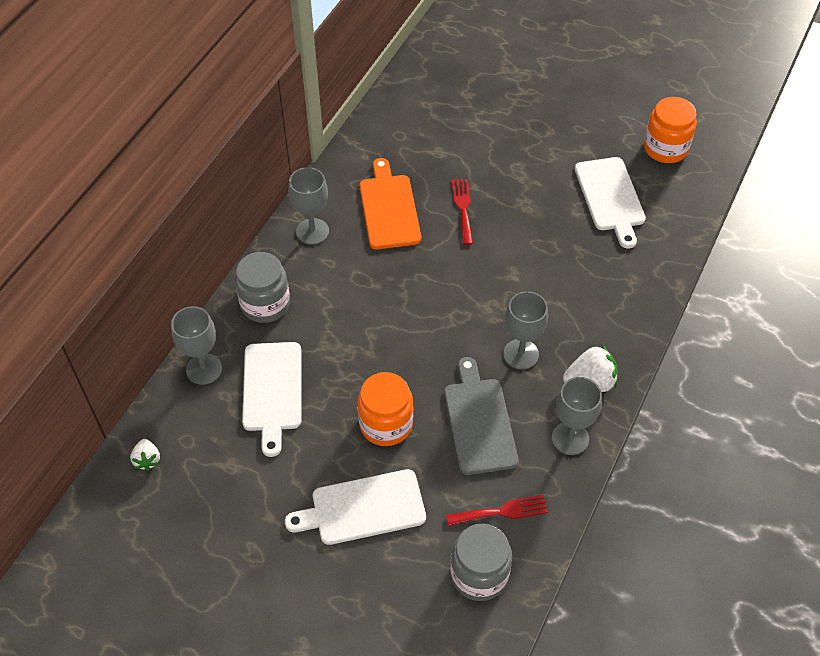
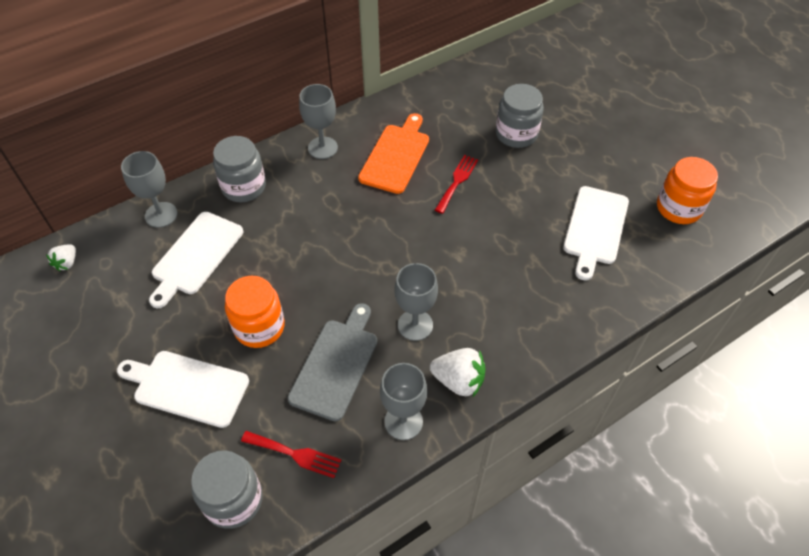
camera: 30 degrees right, 0 degrees up
(484, 139) = (516, 134): none -> grey jar

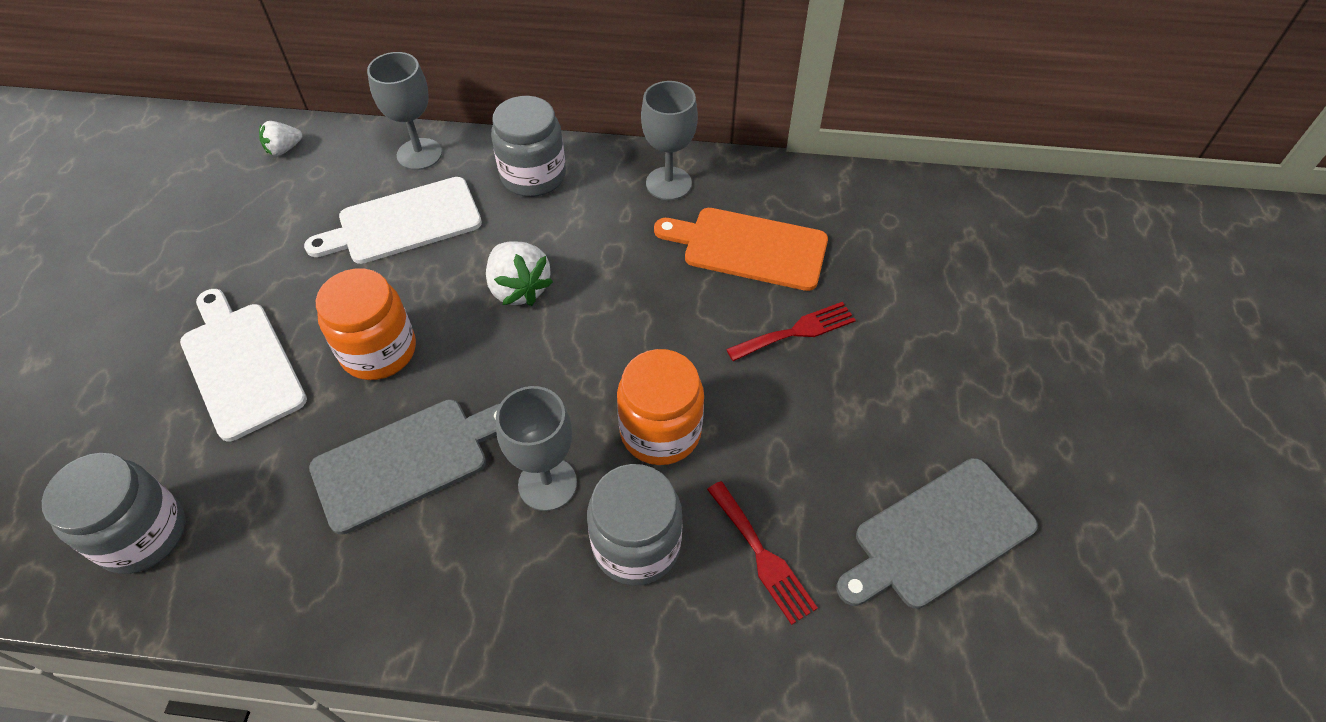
camera: 40 degrees right, 0 degrees up
(295, 454) = (253, 535): red fork -> red fork (762, 556)
(396, 156) = (749, 248): orange cutting board -> orange cutting board turned 135 degrees counterclockwise
(403, 421) = (403, 600): grey goblet -> none
(458, 380) = (523, 603): white strawberry -> white strawberry (519, 288)
(516, 134) = (949, 319): grey jar -> grey jar (636, 545)
(595, 228) = (938, 535): white cutting board -> grey cutting board
(678, 208) = (1119, 604): orange jar -> orange jar (660, 431)

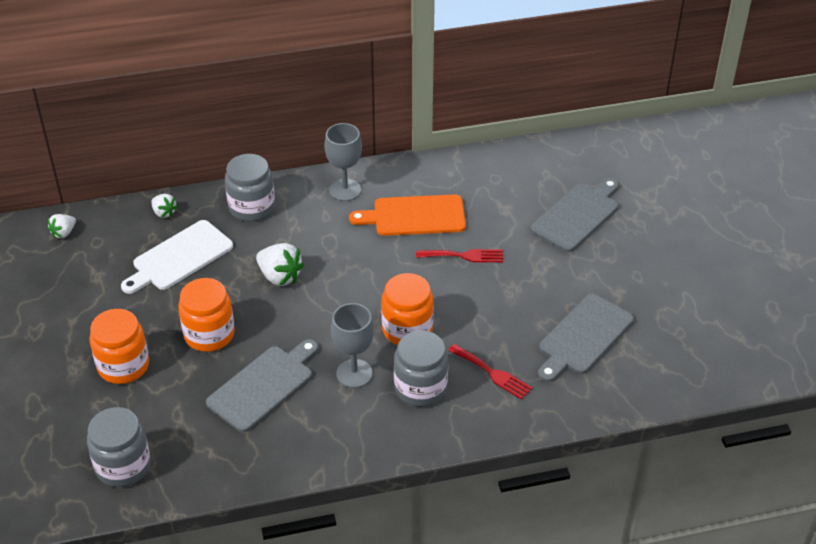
camera: 20 degrees left, 10 degrees down
(241, 365) = (123, 366): white cutting board -> orange jar
(419, 154) = (164, 213): grey goblet -> white strawberry
(796, 331) = (464, 256): red fork -> red fork turned 45 degrees clockwise
(996, 313) = (577, 215): none -> grey cutting board

